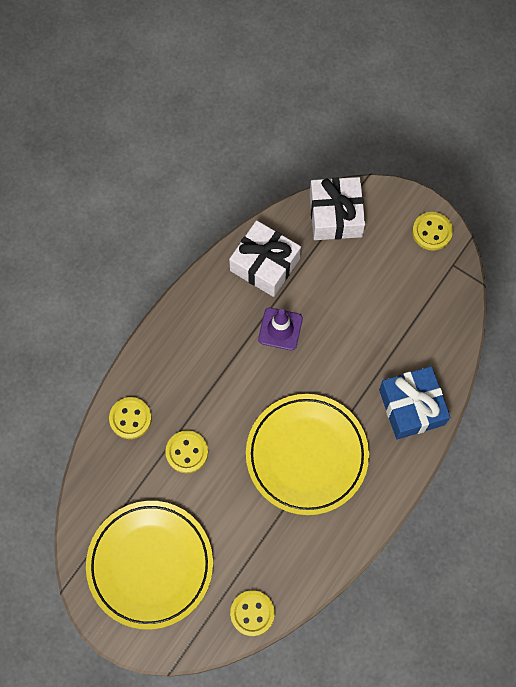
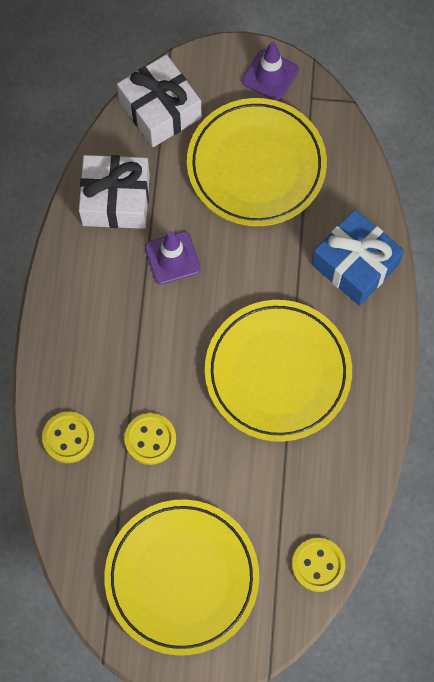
camera: 30 degrees left, 0 degrees up
(381, 294) = (256, 166): none -> yellow plate
(432, 232) = (270, 75): yellow button -> purple traffic cone

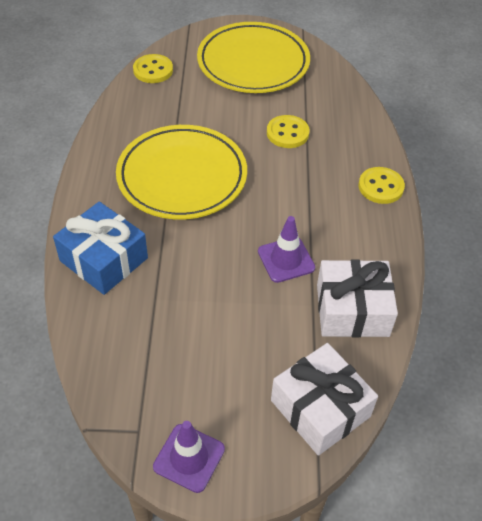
camera: 175 degrees right, 20 degrees down
(68, 438) = (354, 133): yellow button -> yellow button (381, 187)
(256, 166) = (204, 349): yellow plate -> none

